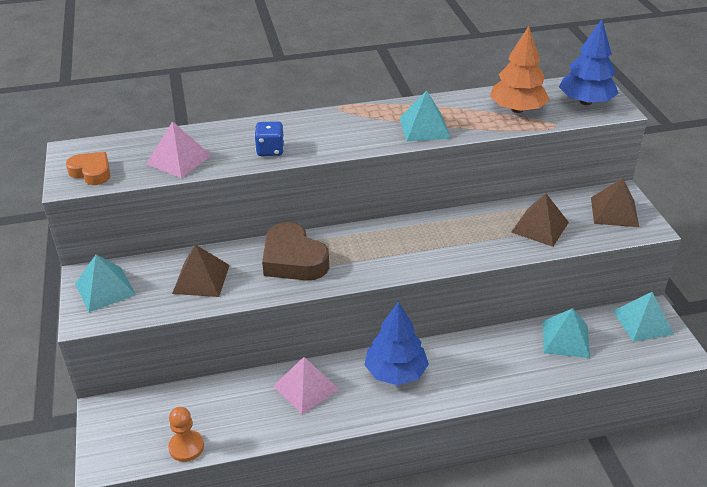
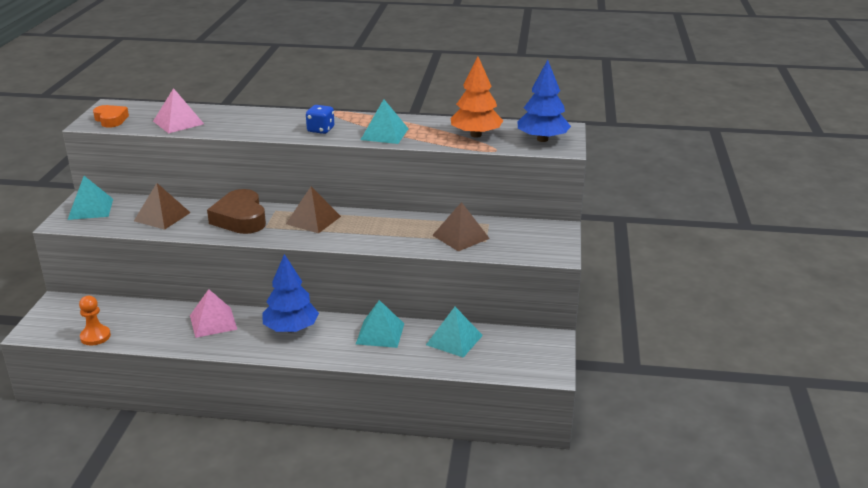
camera: 20 degrees right, 10 degrees down
(270, 150) = (250, 128): blue dice -> blue dice (320, 130)
(614, 212) = (538, 239): brown pyramid -> brown pyramid (313, 220)
(642, 322) = (535, 344): turquoise pyramid -> turquoise pyramid (380, 333)

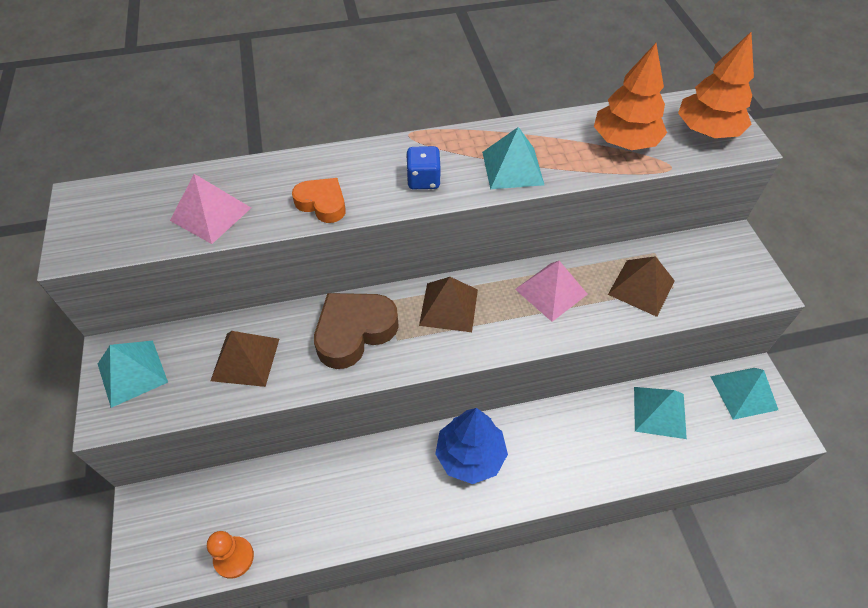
camera: 20 degrees left, 25 degrees up
(111, 120) = (102, 233): orange heart -> orange heart (322, 203)
(213, 322) = (370, 475): pink pyramid -> pink pyramid (551, 291)
(240, 218) = (354, 332): brown heart -> brown heart turned 90 degrees clockwise
(380, 333) = (574, 429): turquoise pyramid -> turquoise pyramid (743, 393)
(542, 139) = (707, 130): blue tree -> orange tree

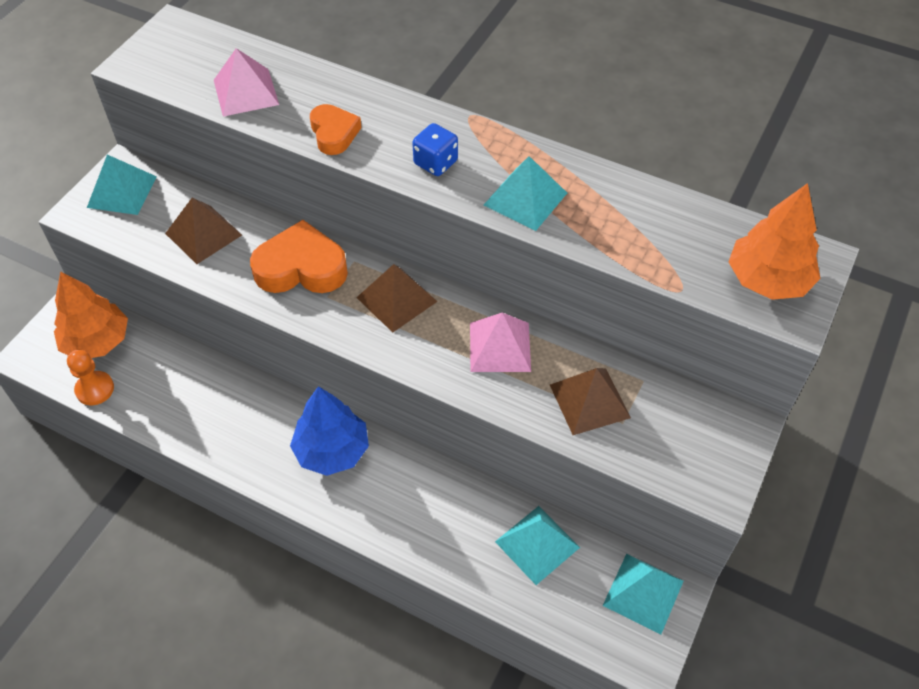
camera: 40 degrees right, 0 degrees up
(354, 332) = (301, 268): brown heart -> orange heart
(625, 141) = (665, 239): orange tree -> orange tree (97, 342)

